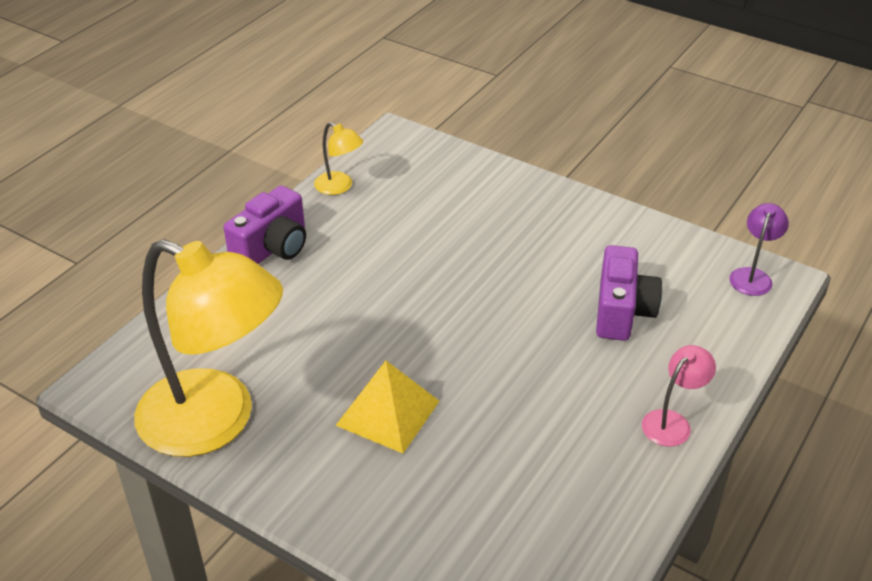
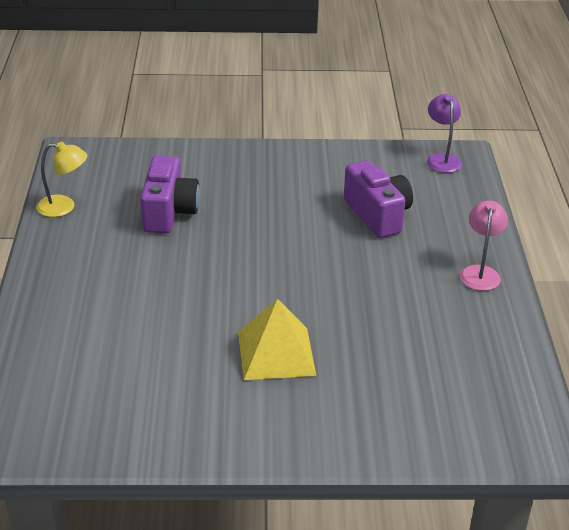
camera: 35 degrees left, 5 degrees down
(216, 421) = (141, 421): yellow lamp -> none
(272, 248) = (52, 274): purple camera -> purple camera (169, 212)

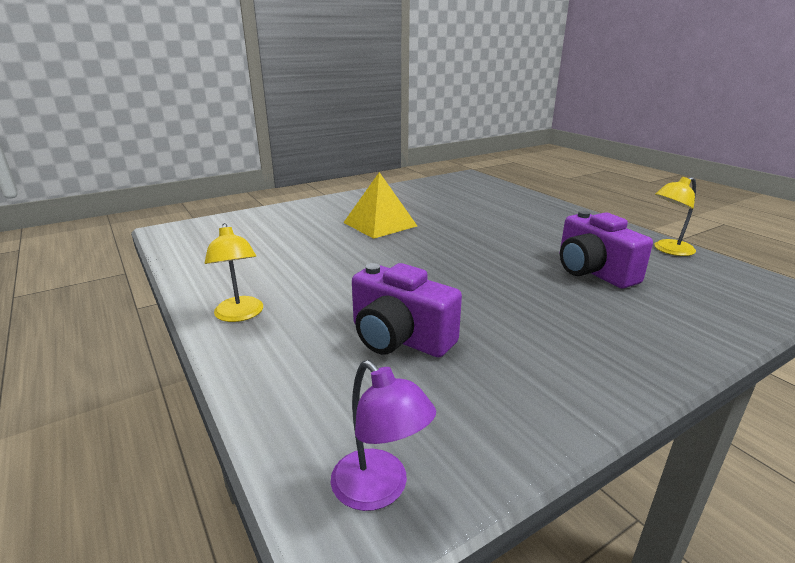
camera: 150 degrees right, 10 degrees down
(480, 272) = (240, 315): pink lamp -> yellow lamp

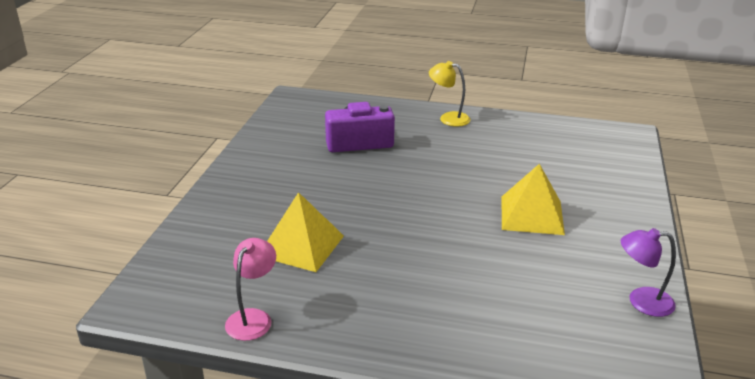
camera: 135 degrees right, 5 degrees up
(379, 490) = (294, 104): purple lamp -> purple lamp (641, 301)
(593, 271) = (301, 245): purple camera -> yellow pyramid
(668, 250) = (253, 318): yellow lamp -> pink lamp

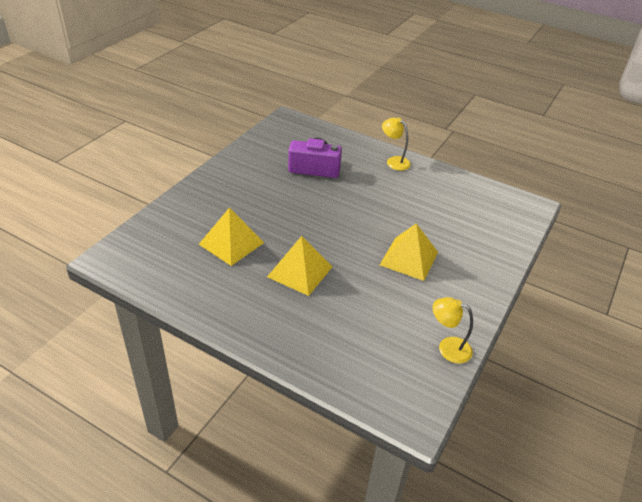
camera: 15 degrees right, 10 degrees up
(253, 318) = (174, 289): pink lamp -> none
(410, 258) = (300, 271): none -> yellow pyramid
(641, 301) = (448, 347): purple lamp -> yellow lamp

